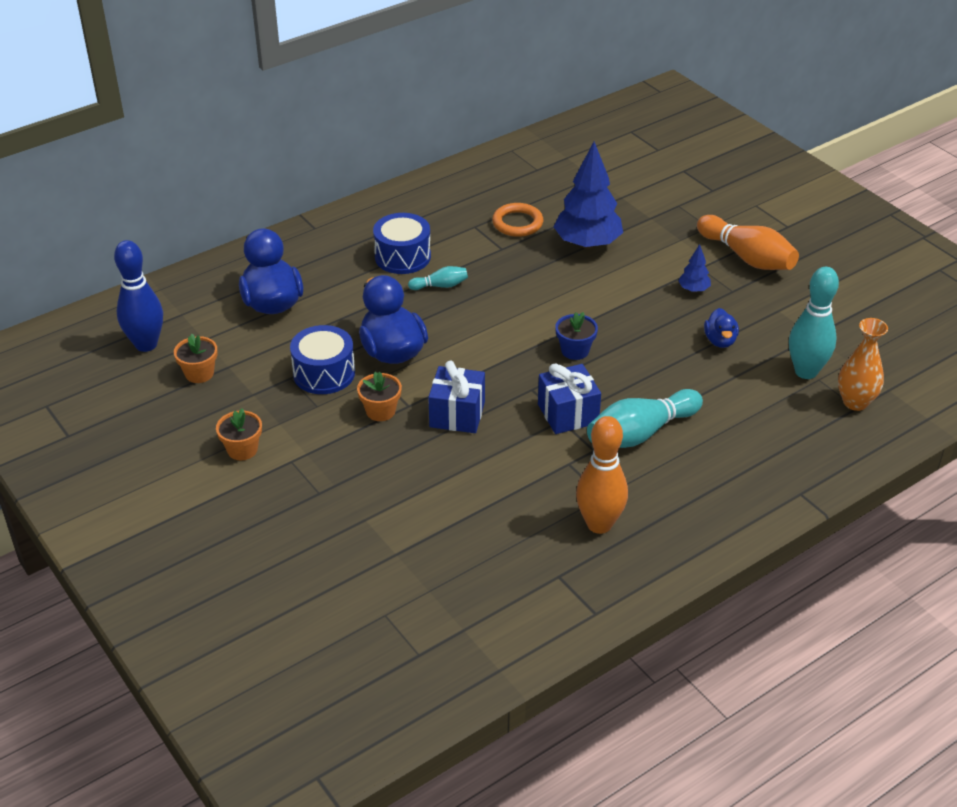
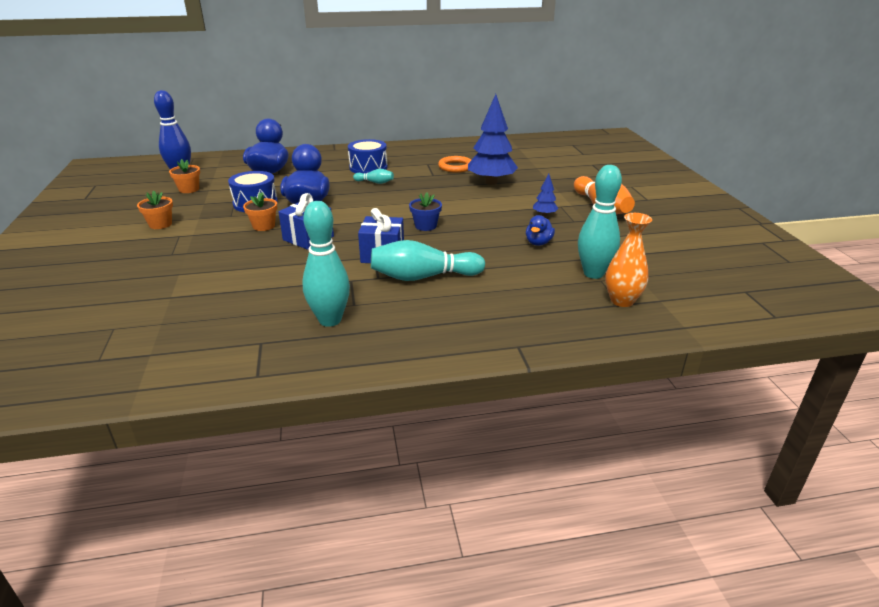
camera: 25 degrees right, 10 degrees down
(599, 524) = (330, 320): orange bowling pin -> turquoise bowling pin

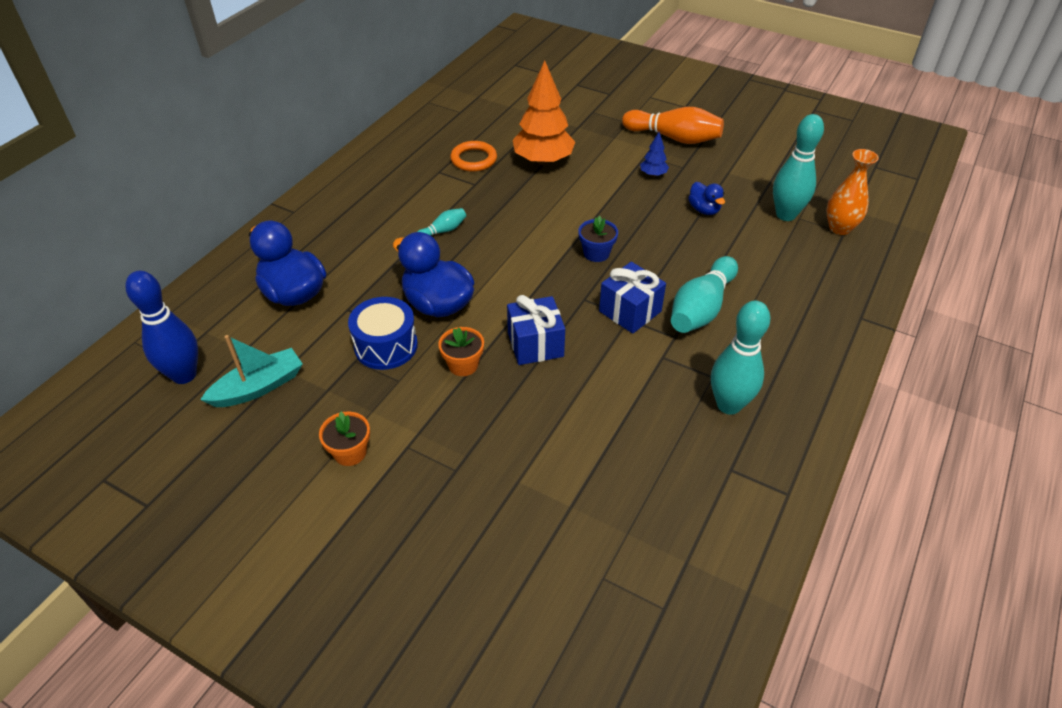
camera: 50 degrees left, 15 degrees up
(189, 189) = (258, 387): orange flower pot -> turquoise boat
(368, 167) = (392, 215): blue drum -> none
(491, 182) = (543, 161): blue tree -> orange tree

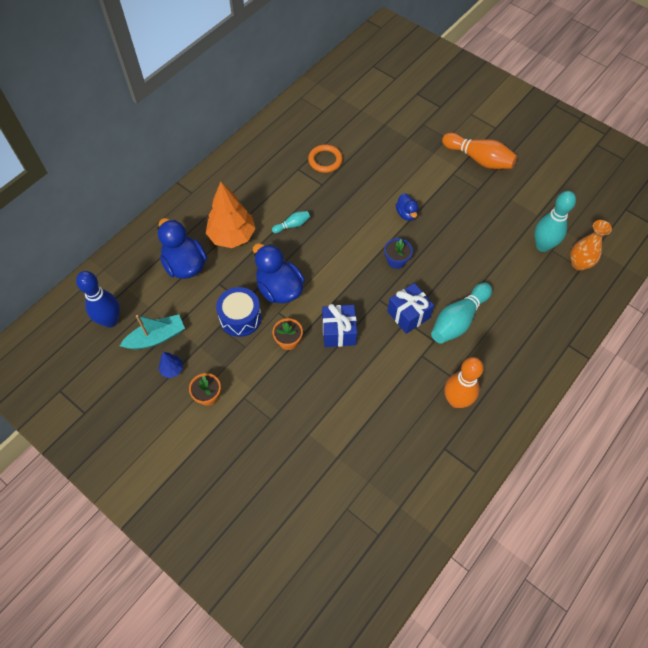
camera: 10 degrees right, 15 degrees up
(543, 161) = (375, 169): orange tree -> orange tree (232, 236)
(653, 174) = (454, 193): blue tree -> blue tree (172, 369)
(704, 210) = (483, 232): blue duck -> blue duck (406, 214)
(729, 405) = (456, 400): turquoise bowling pin -> orange bowling pin

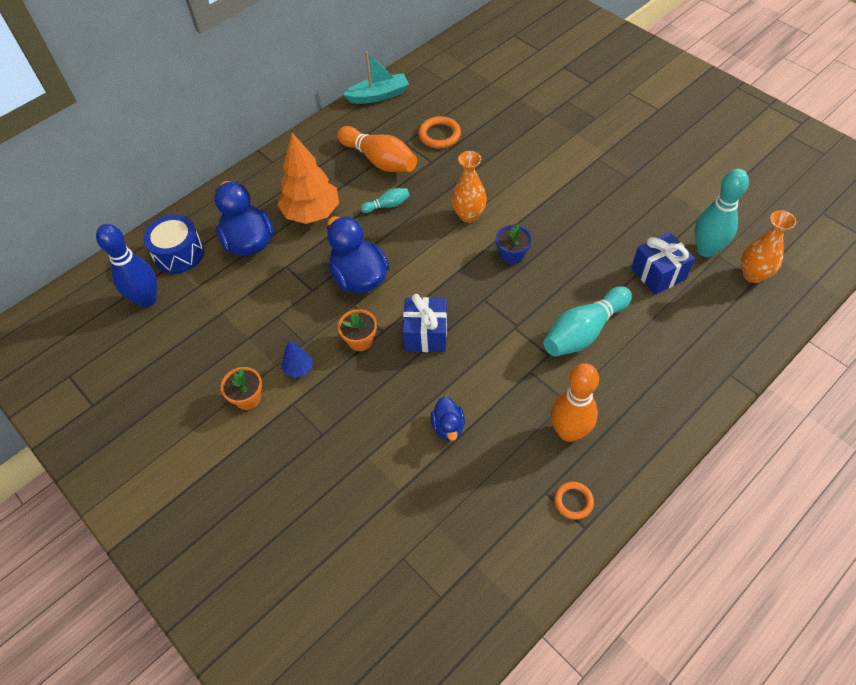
camera: 10 degrees right, 5 degrees down
(156, 337) = (198, 323): turquoise boat -> turquoise boat (378, 95)
(172, 369) = (209, 362): blue tree -> blue tree (299, 369)
(240, 318) = (305, 308): blue drum -> blue drum (179, 253)
(358, 229) = (468, 215): none -> orange vase
(406, 214) = (532, 201): blue duck -> blue duck (448, 427)
(408, 314) = (519, 320): blue gift -> blue gift (658, 273)
(465, 453) = (573, 501): none -> orange ring
(479, 159) = (633, 143): orange bowling pin -> orange bowling pin (379, 160)

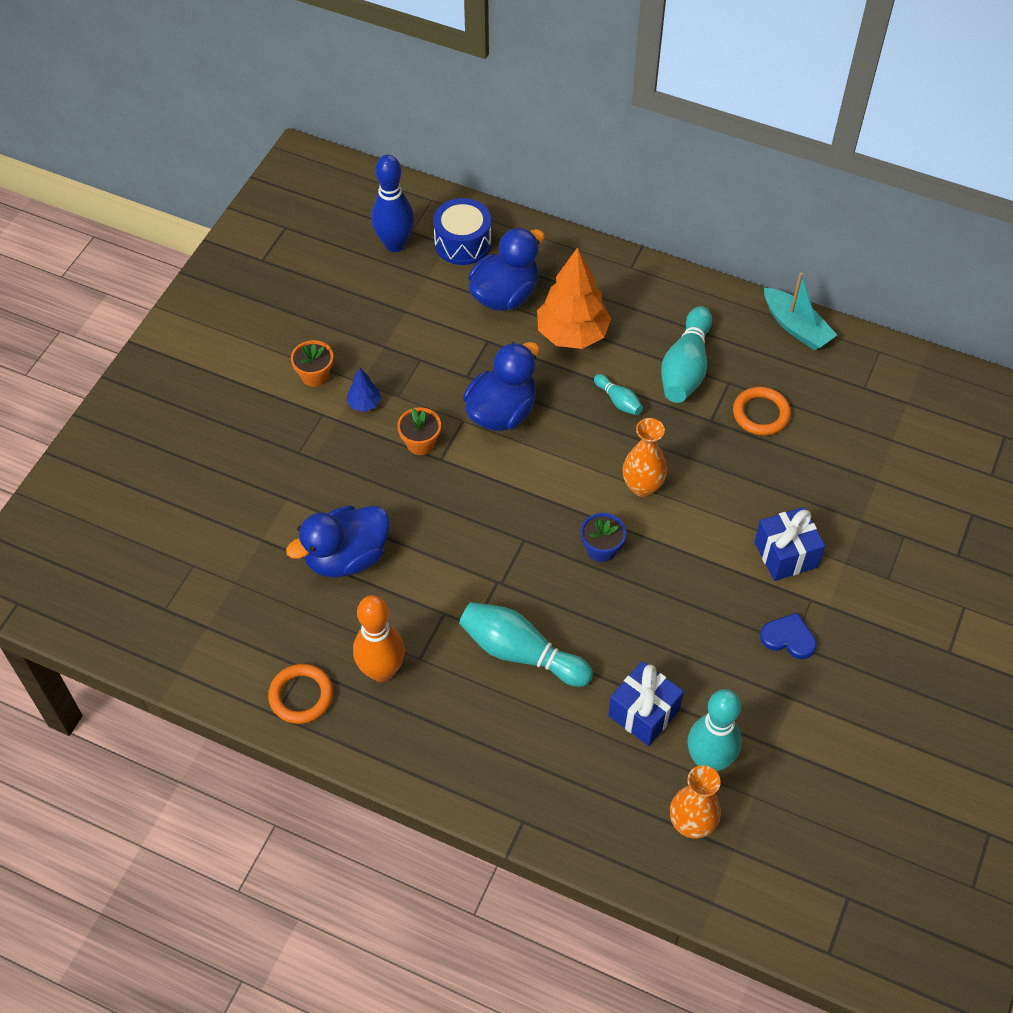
camera: 65 degrees right, 0 degrees up
(379, 160) = (686, 368): orange bowling pin -> turquoise bowling pin
(426, 334) = (452, 500): blue gift -> blue gift (785, 554)
(448, 427) = (346, 557): blue duck -> blue duck, size x1.89
(573, 501) = (301, 696): orange ring -> orange ring, size x1.50
(623, 179) = (788, 638): none -> blue heart

